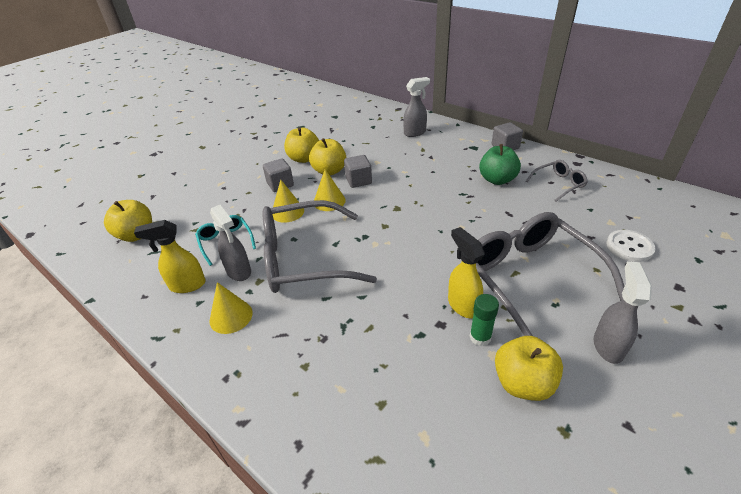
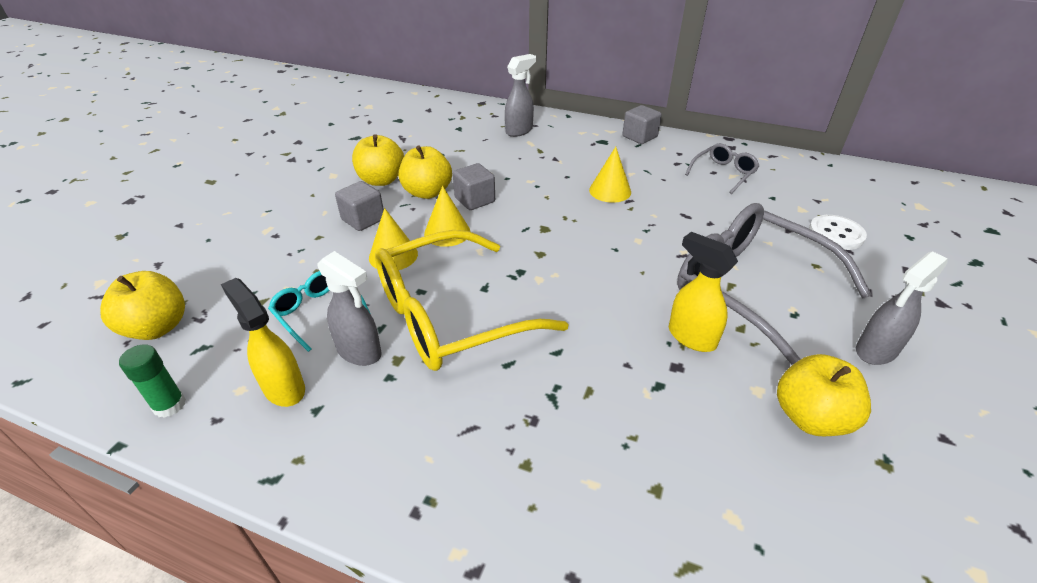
camera: 20 degrees left, 0 degrees up
(187, 285) = (284, 388): yellow spray bottle -> yellow spray bottle turned 75 degrees clockwise
(231, 316) = (379, 419): yellow cone -> yellow cone (610, 191)
(304, 258) = (450, 315): grey glasses -> yellow glasses
(480, 337) = (732, 372): green glue stick -> green glue stick (169, 405)
(497, 180) = (651, 177): green apple -> none
(608, 346) = (875, 351): grey spray bottle -> grey spray bottle turned 120 degrees counterclockwise

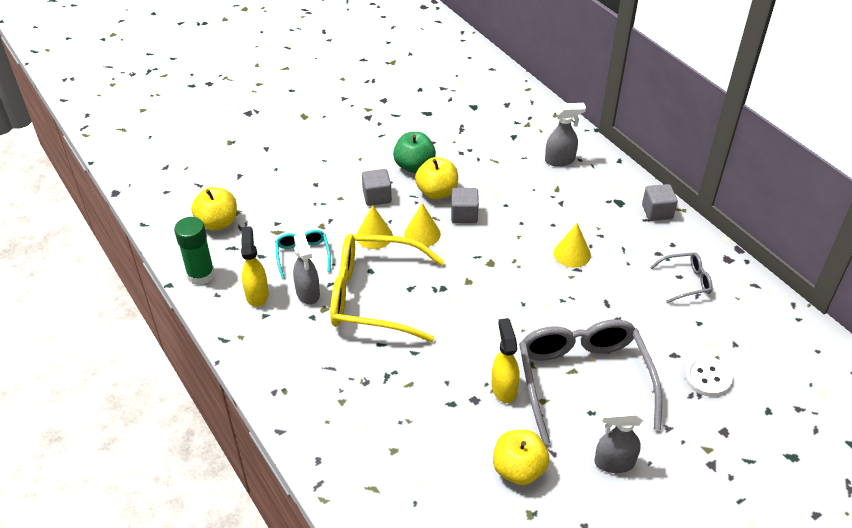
camera: 35 degrees right, 5 degrees up
(169, 405) = (201, 275): green glue stick -> green glue stick, size x1.56
(381, 180) = (414, 166): yellow apple -> green apple

